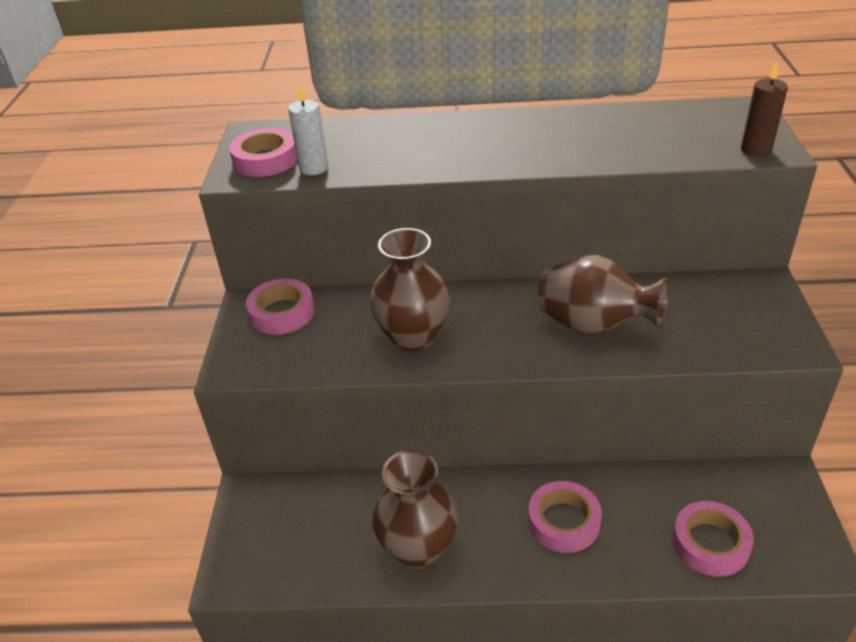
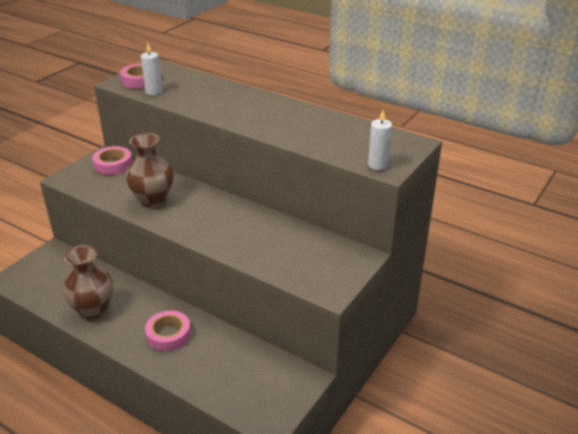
camera: 30 degrees right, 5 degrees down
(594, 326) = (241, 234): brown vase -> none
(710, 543) = (224, 383): pink tape -> none
(756, 150) = (378, 165): brown candle -> white candle

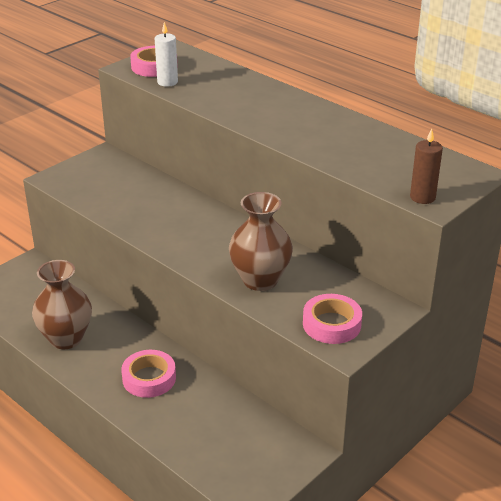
camera: 10 degrees right, 0 degrees up
(113, 164) = (111, 166): pink tape -> pink tape (331, 324)
(153, 200) = (151, 214): brown vase -> brown vase (260, 280)
(378, 165) = (422, 197): white candle -> brown candle

